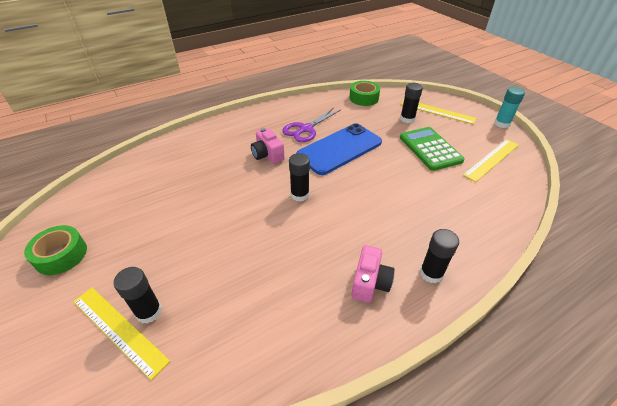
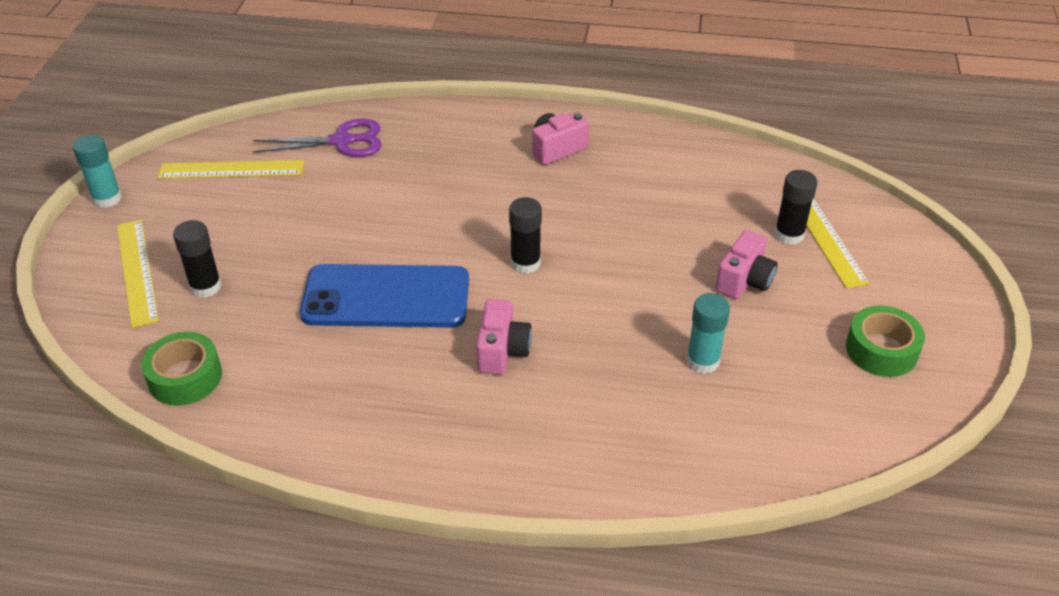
camera: 140 degrees left, 0 degrees up
(167, 254) = (744, 280): none -> pink camera
(170, 196) = (702, 361): none -> turquoise glue stick
(306, 129) = (383, 368): purple scissors -> purple scissors (342, 141)
(430, 149) = (271, 224): green calculator -> none
(431, 273) = (493, 127): black glue stick -> none

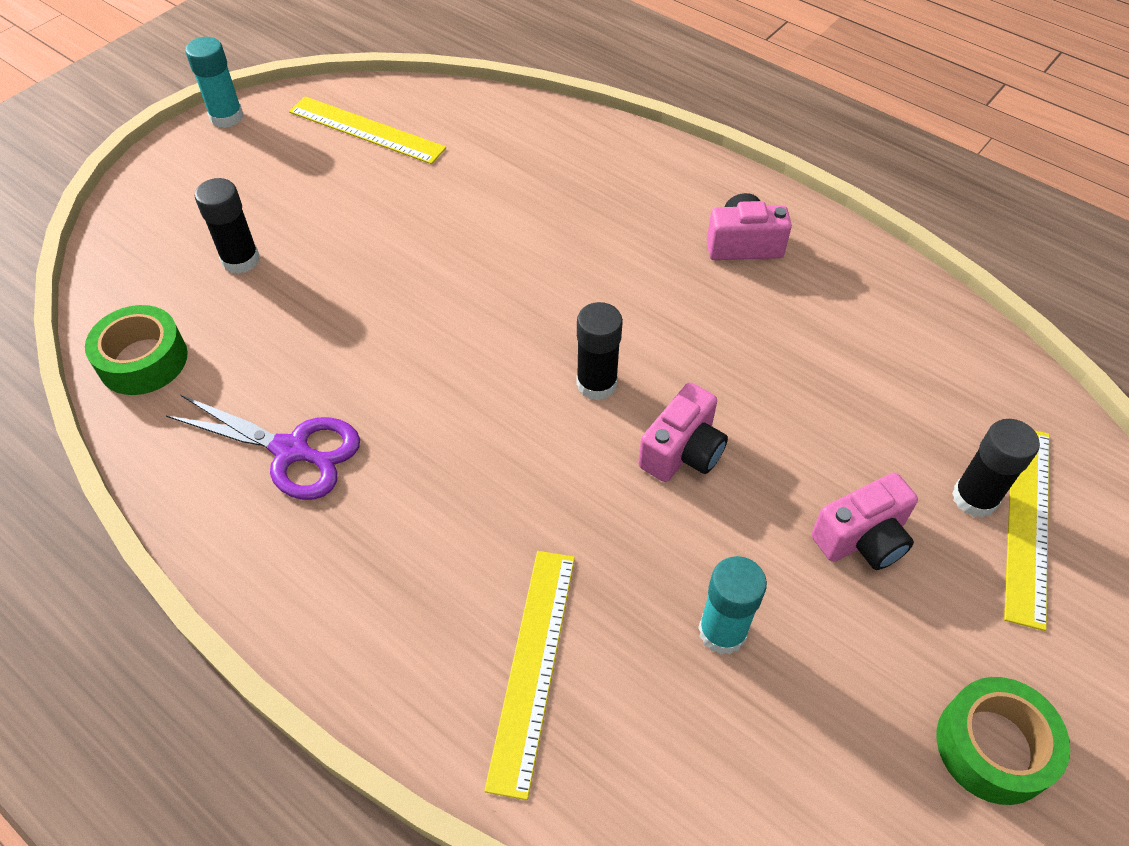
camera: 30 degrees right, 10 degrees up
(136, 271) = (191, 213): yellow ruler -> yellow ruler (532, 666)
(342, 141) = (503, 139): purple scissors -> purple scissors (291, 451)
(386, 297) = (409, 357): blue phone -> none
(502, 351) = (485, 491): pink camera -> pink camera (682, 451)

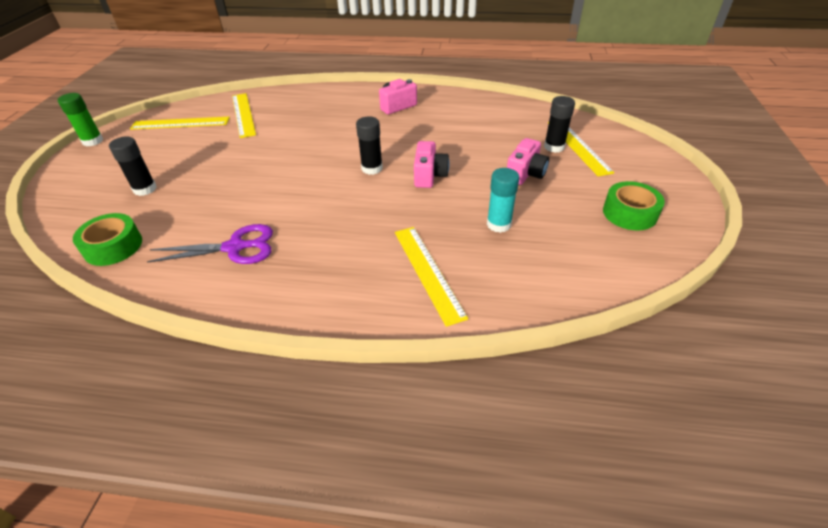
camera: 30 degrees left, 10 degrees down
(226, 117) = (93, 141): turquoise glue stick -> green glue stick
(471, 150) = (243, 114): none -> yellow ruler

